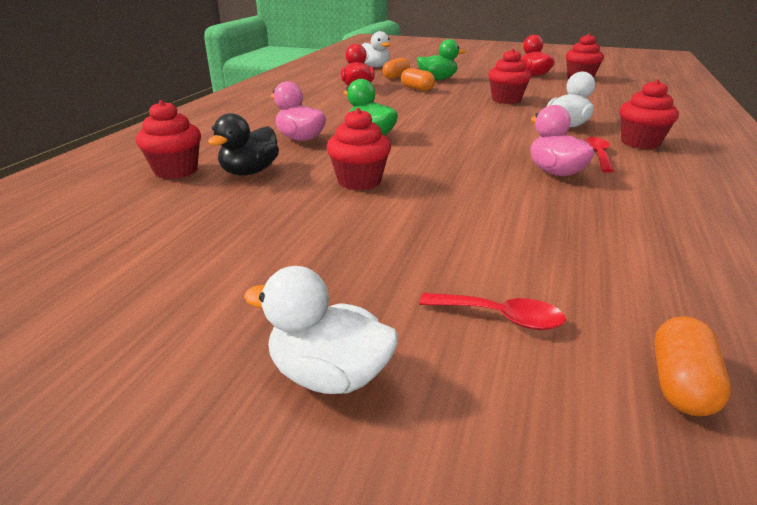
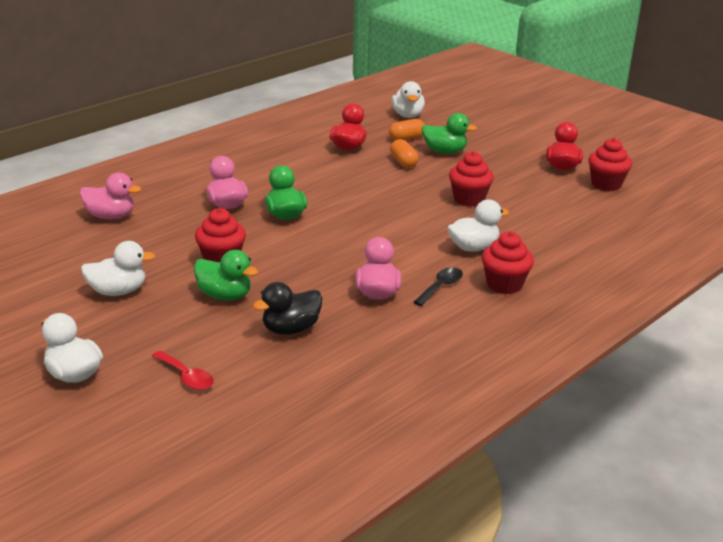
camera: 25 degrees right, 0 degrees up
(176, 171) = (110, 216): red cupcake -> pink duck
(250, 172) = (157, 231): black duck -> black duck (291, 329)
(270, 240) = (118, 291): none -> white duck
(410, 211) = (225, 295): none -> green duck
(597, 155) = (441, 287): red spoon -> black spoon
(680, 384) = (226, 435): orange capsule -> none

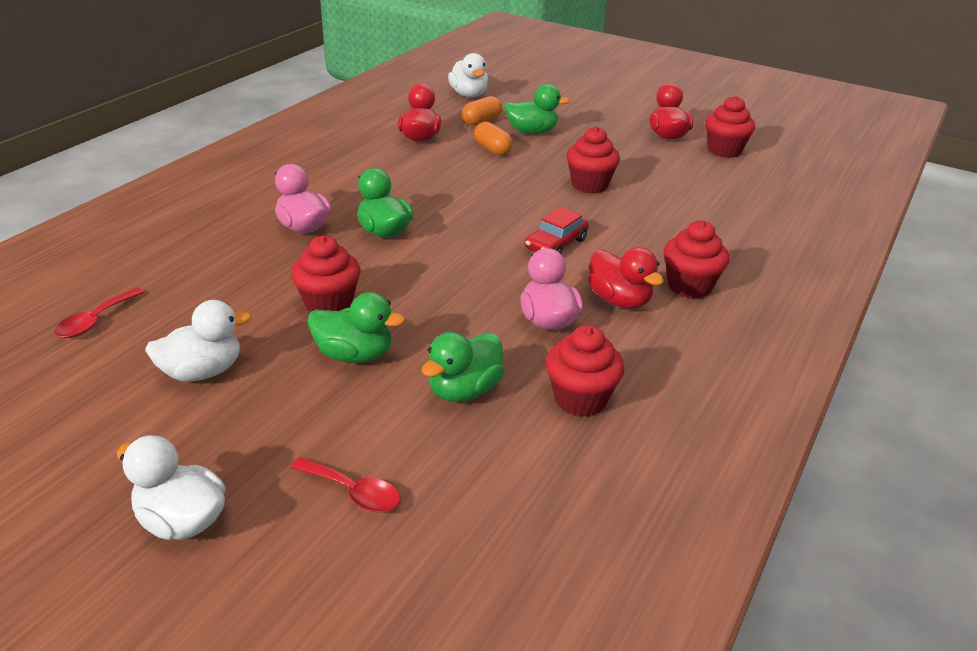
camera: 15 degrees left, 5 degrees up
(60, 250) = (95, 321): none -> red spoon
(110, 216) = (153, 262): pink duck -> none
(291, 329) = (464, 390): black duck -> green duck
(371, 347) = (580, 399): none -> red cupcake
(414, 240) = (556, 244): none -> red car
(441, 287) = (619, 300): black spoon -> red duck
(473, 247) = (628, 244): white duck -> none

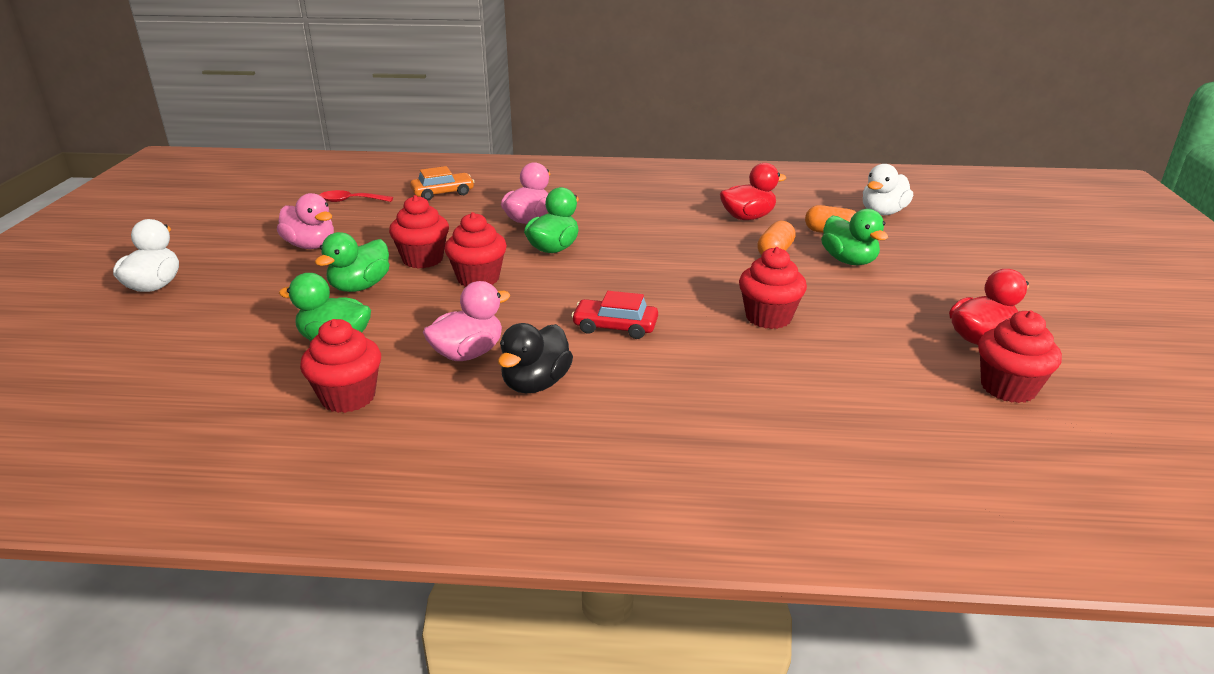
camera: 65 degrees right, 5 degrees down
(163, 256) = (443, 193): none -> orange car
(202, 372) = (311, 246): white duck -> pink duck
(353, 492) = (193, 330): red spoon -> none
(354, 355) = (360, 287): green duck -> green duck turned 45 degrees clockwise
(619, 300) = (536, 384): red duck -> black duck
(689, 286) = (604, 422): red cupcake -> red cupcake (478, 278)

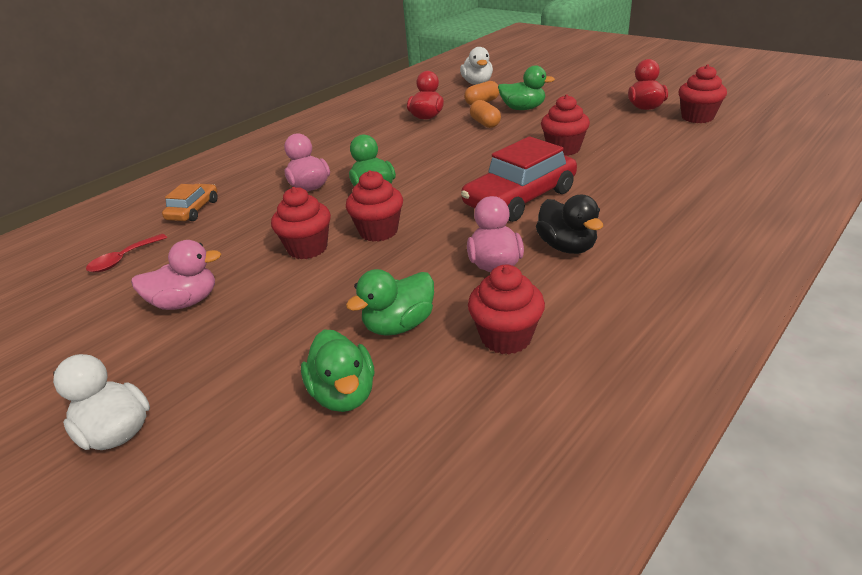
camera: 50 degrees left, 5 degrees up
(360, 287) = (314, 291): green duck -> green duck (344, 394)
(615, 327) = (519, 198): red car -> red car, size x1.84

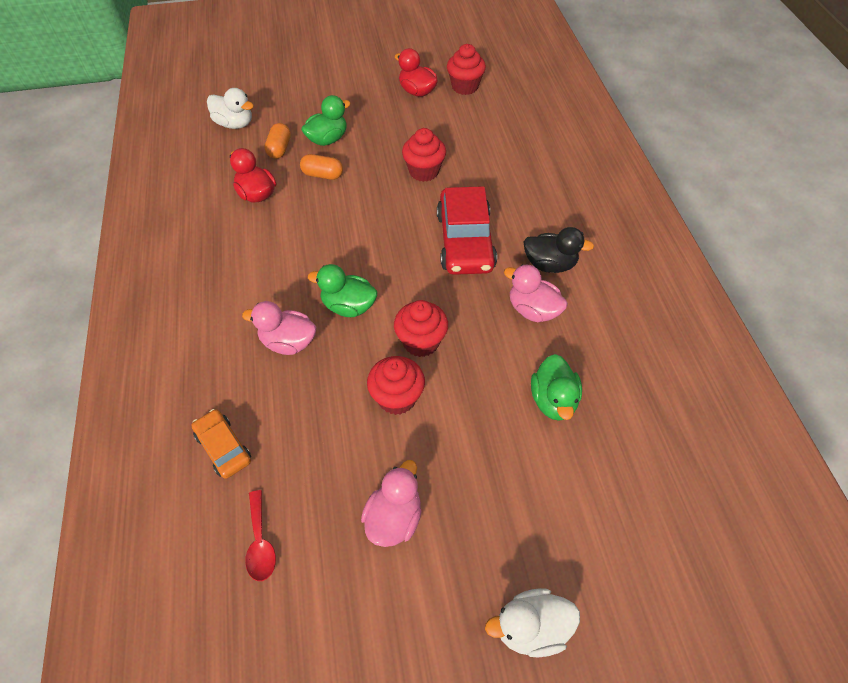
camera: 55 degrees left, 20 degrees up
(344, 394) = (599, 469): green duck -> none
(506, 337) = (613, 357): red cupcake -> none

